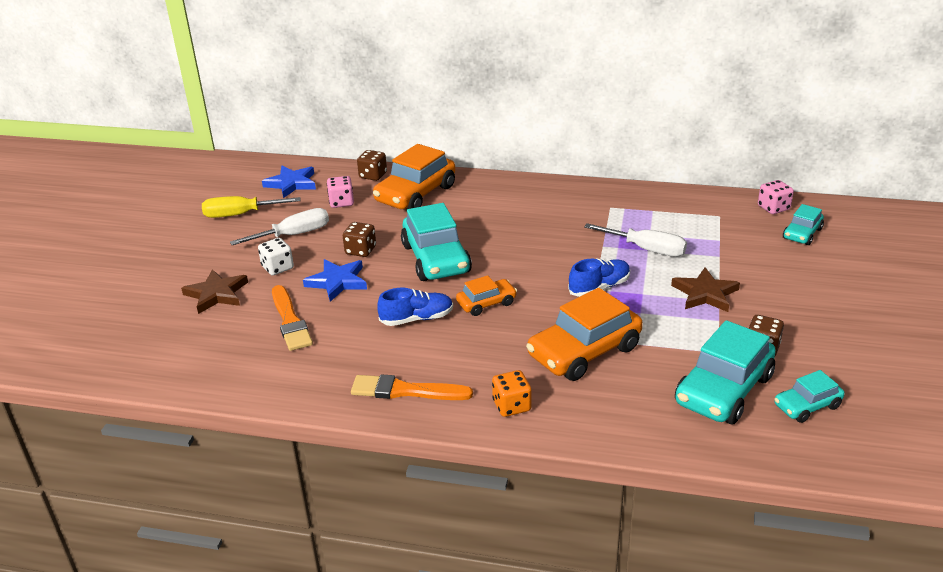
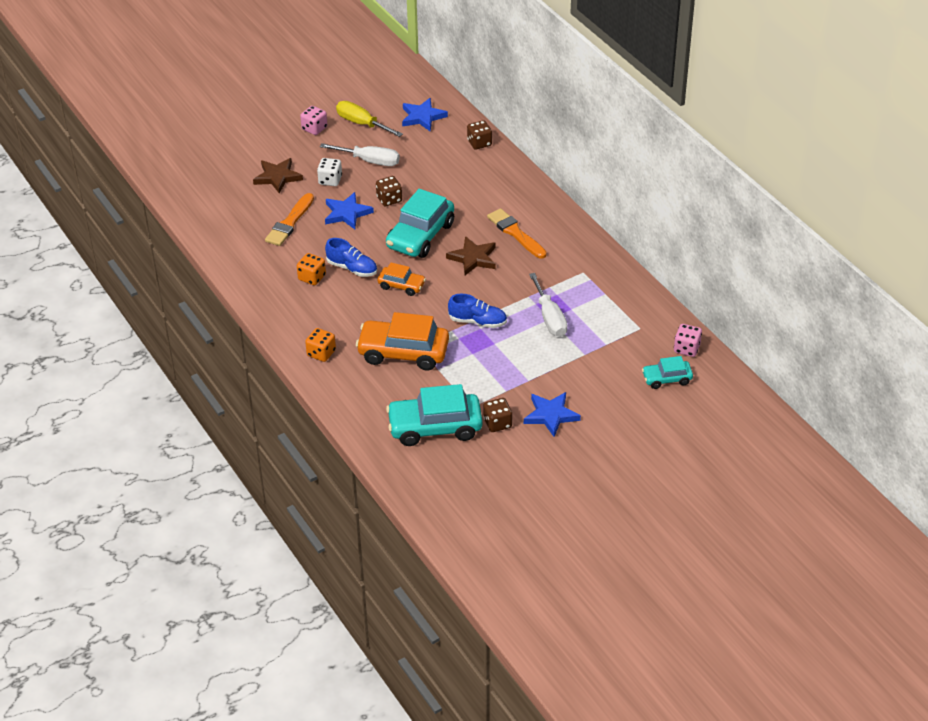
camera: 45 degrees right, 10 degrees up
(341, 202) = (430, 153): pink dice -> pink dice (314, 128)
(390, 350) = (312, 277): none -> orange dice
(405, 391) = (286, 306): orange brush -> orange brush (515, 233)
(415, 194) = (482, 177): orange car -> none
(705, 293) = (529, 370): brown star -> brown star (473, 258)
(784, 313) = (551, 415): none -> blue star
(807, 406) = (460, 468): turquoise car -> none

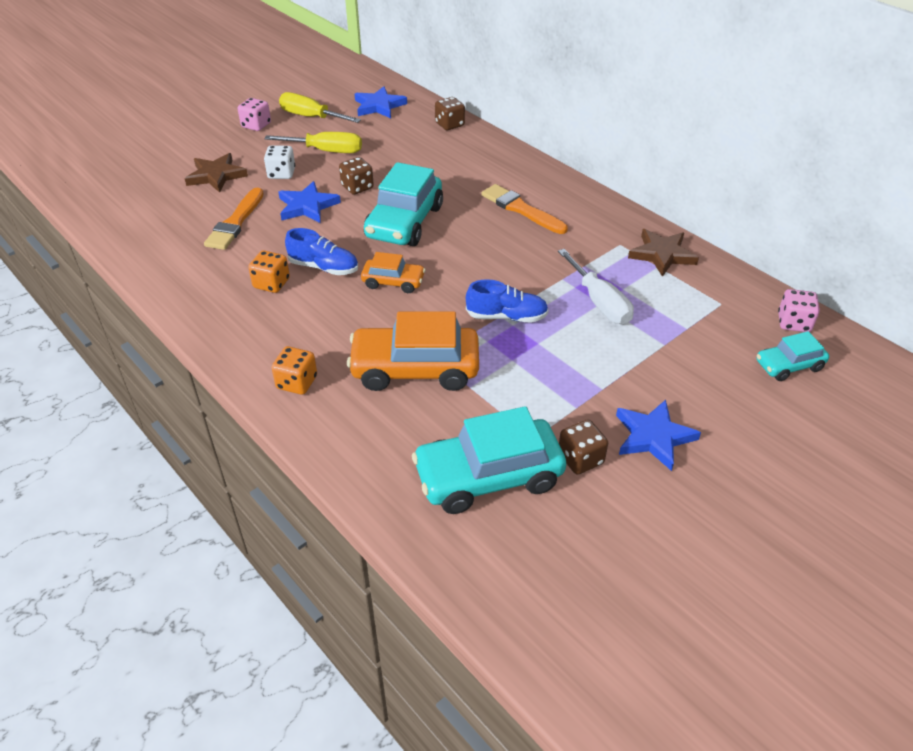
camera: 10 degrees left, 0 degrees up
(370, 161) = (326, 151): white screwdriver -> yellow screwdriver
(473, 258) = (477, 241): brown star -> brown star (662, 254)

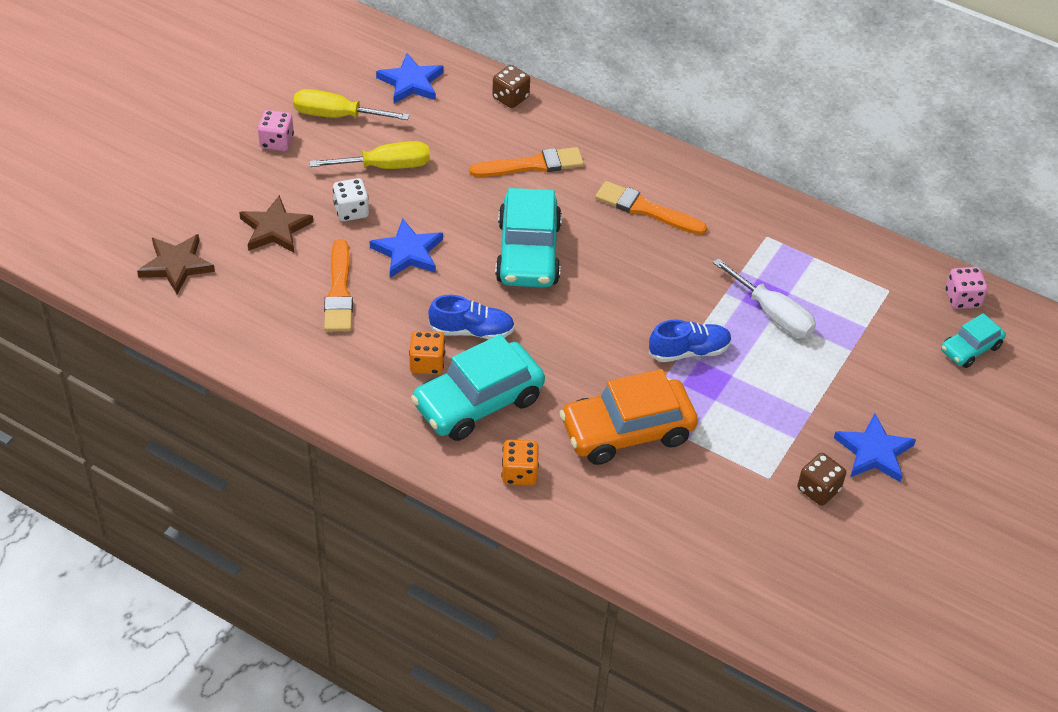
camera: 20 degrees left, 5 degrees up
(357, 187) = (450, 214): brown dice -> none
(393, 282) = (555, 334): orange car -> none
(442, 167) = (532, 165): none -> orange brush
(488, 476) = (745, 526): turquoise car -> turquoise car (478, 402)
(662, 254) = (813, 241): brown star -> brown star (176, 265)

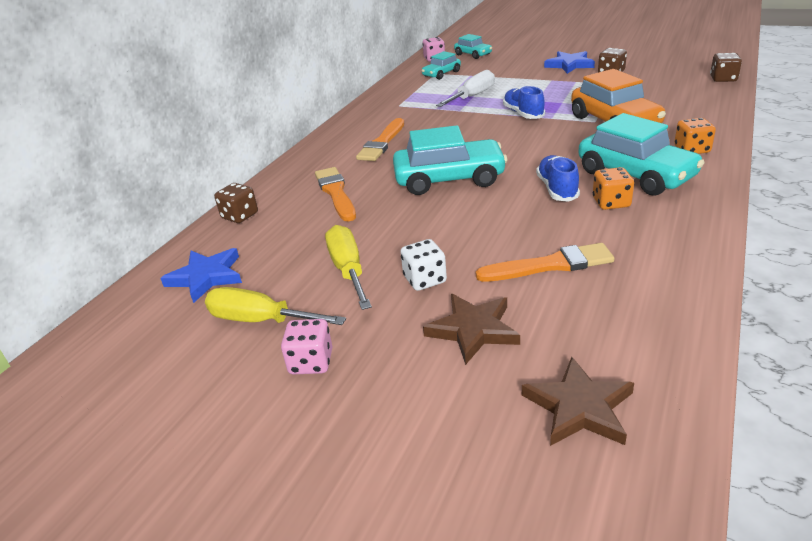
camera: 90 degrees left, 15 degrees down
(337, 115) = (260, 320): yellow screwdriver -> yellow screwdriver turned 105 degrees clockwise
(408, 252) = (474, 235): blue star -> none
(742, 608) = (723, 79): none -> brown dice
(883, 296) = (441, 74): none -> turquoise car

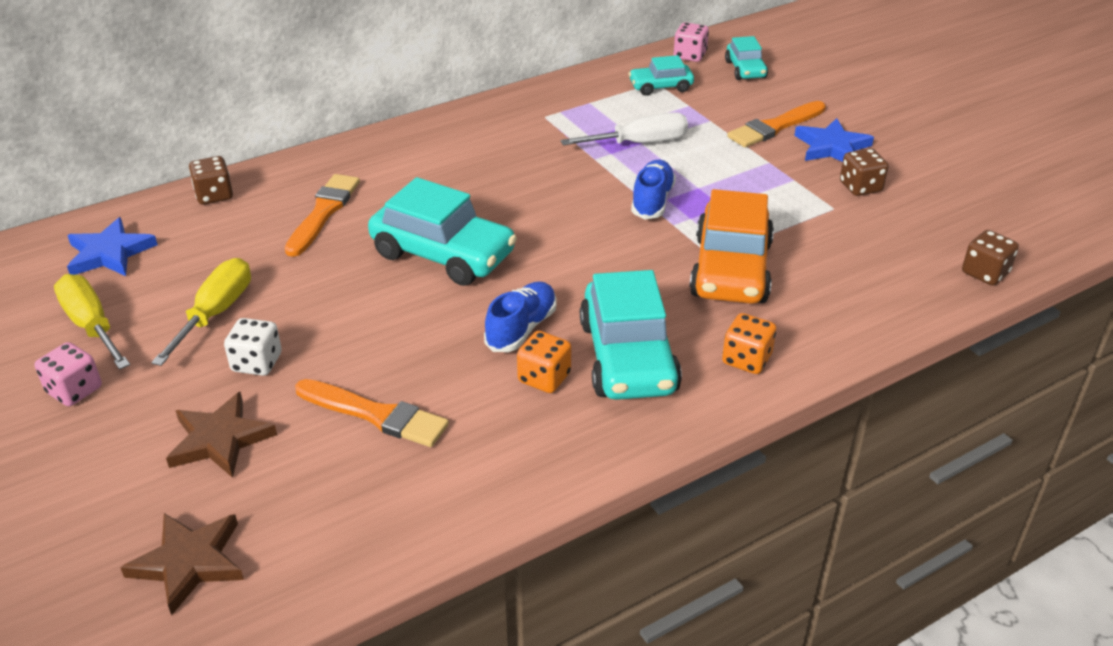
camera: 30 degrees right, 5 degrees up
(382, 143) = (452, 166): orange brush -> orange brush (775, 127)

